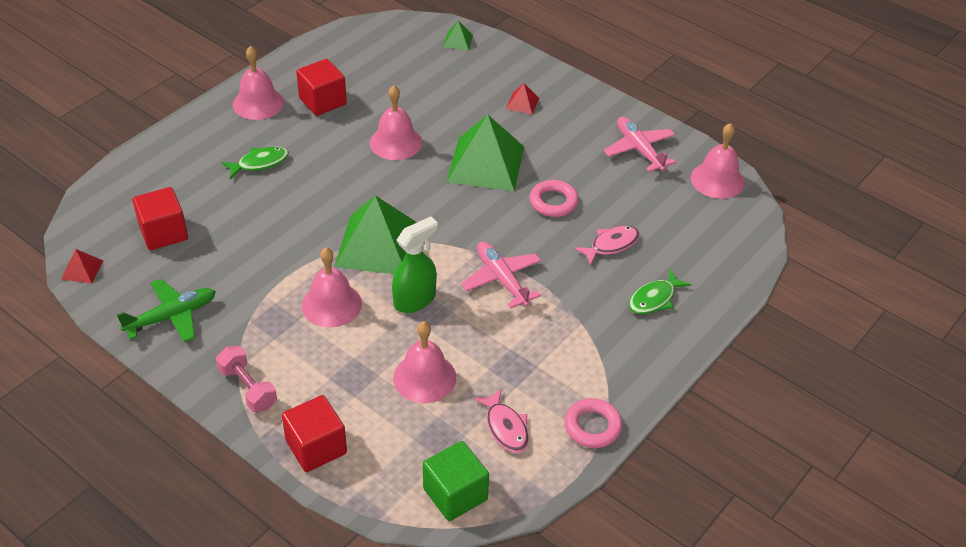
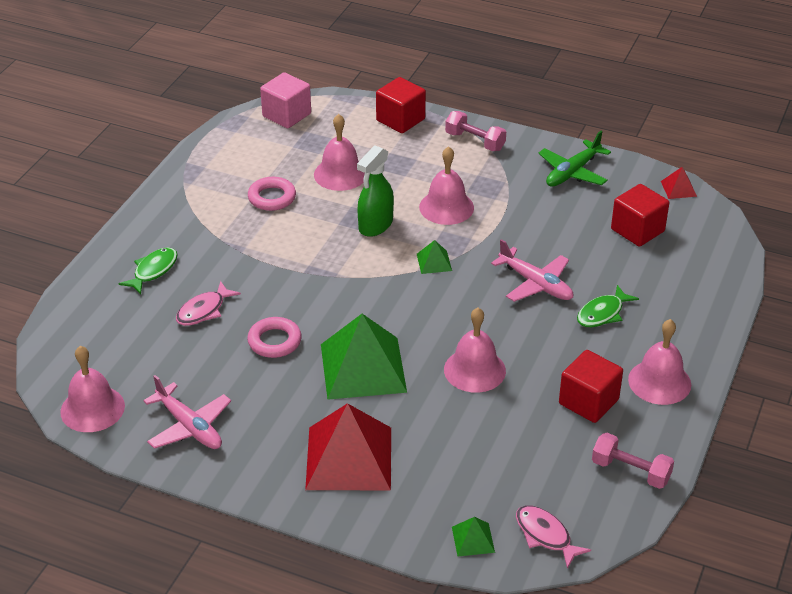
camera: 165 degrees right, 5 degrees down
(326, 54) = (630, 471): none -> pink dumbbell
(377, 245) = (434, 262): green pyramid -> green pyramid, size x0.43
(455, 494) = (286, 115): green cube -> pink cube
(502, 279) = (303, 257): pink plane -> pink plane (535, 283)
(505, 427) = (263, 157): pink fish -> pink fish (545, 535)
(522, 103) = (349, 458): red pyramid -> red pyramid, size x2.34
(592, 426) = (194, 170): pink ring -> pink ring (272, 198)

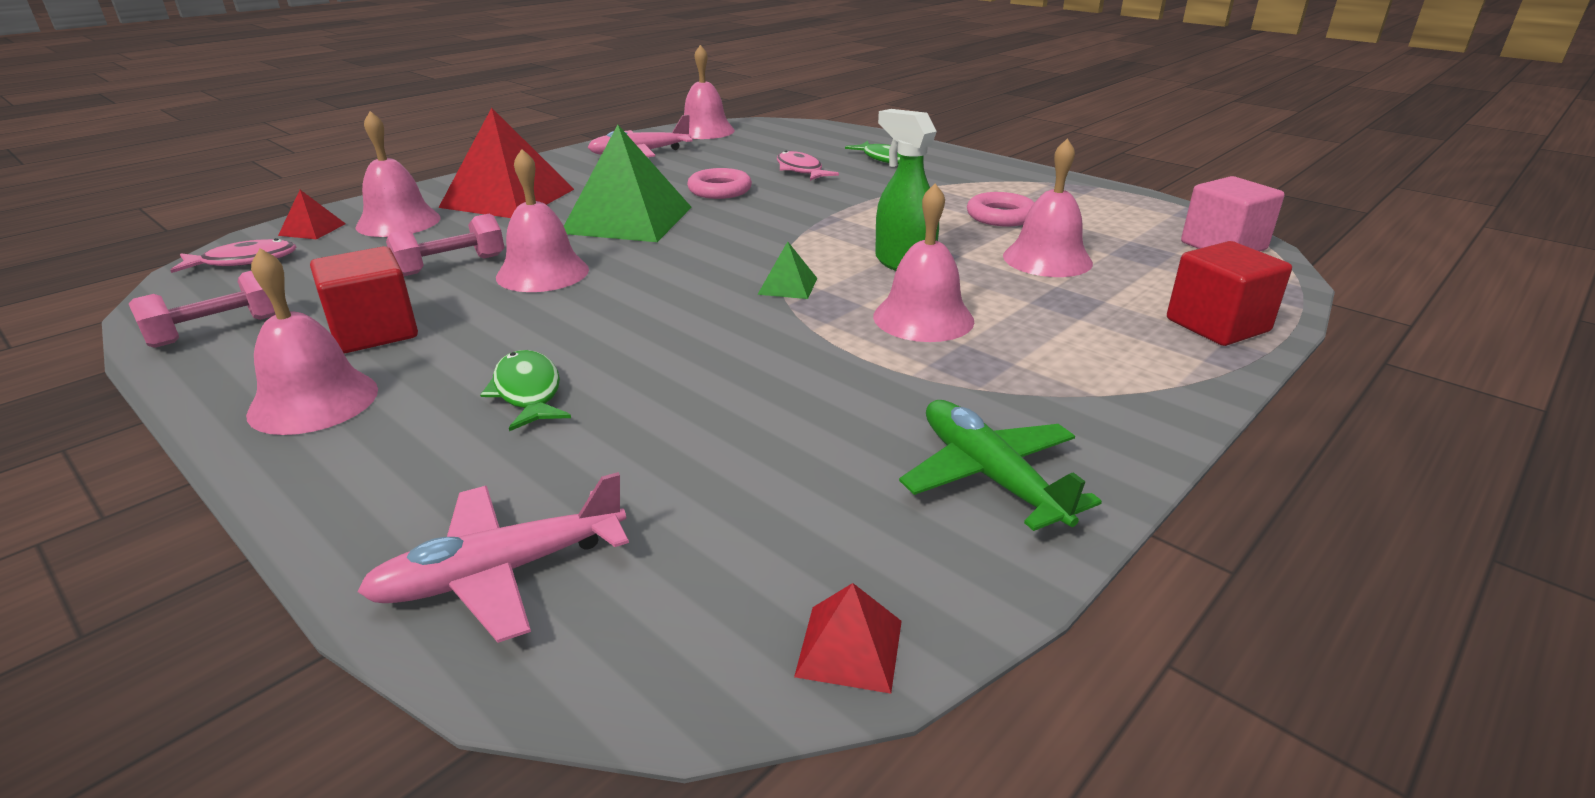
camera: 110 degrees right, 10 degrees down
(432, 495) = (398, 222): none -> pink bell
(473, 539) = (312, 229): green pyramid -> red pyramid
(475, 141) = (1137, 383): pink dumbbell -> pink dumbbell (451, 265)
(535, 283) = (665, 350): pink plane -> pink plane (501, 573)
(637, 230) = (721, 508): red cube -> none

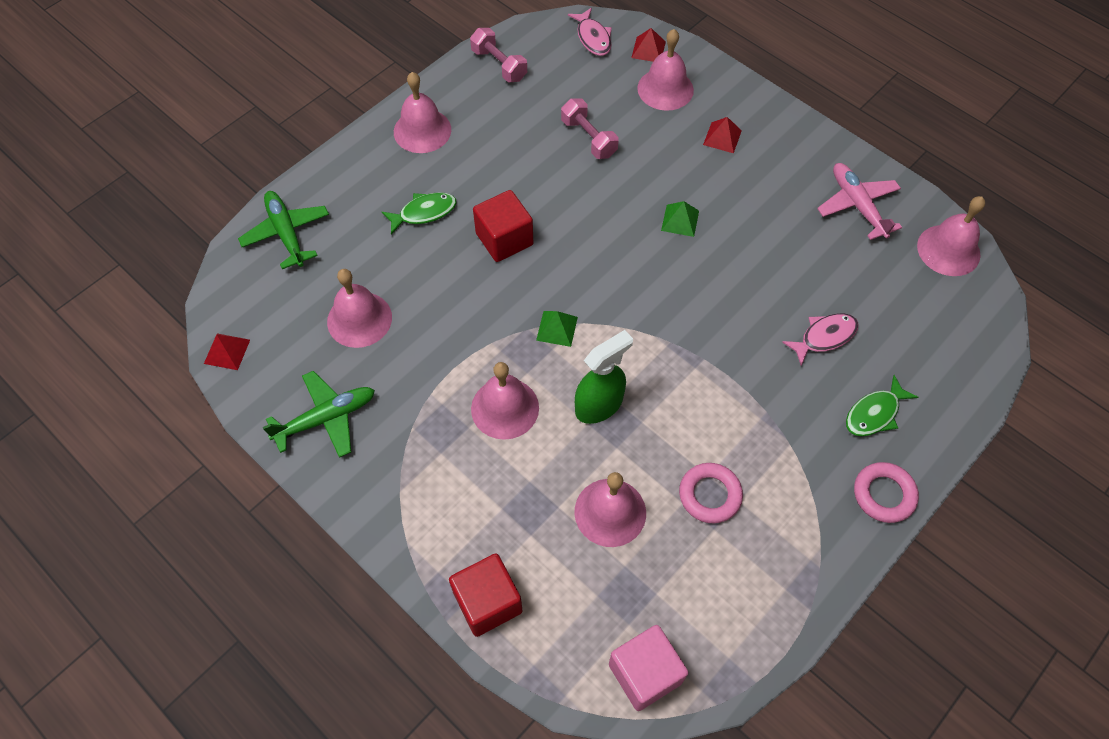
camera: 90 degrees right, 30 degrees up
(374, 332) = (495, 130): red cube -> red cube (504, 239)
(501, 573) = (286, 233): pink plane -> green plane
(508, 198) = (722, 137): red pyramid -> red pyramid, size x0.43
(542, 273) = (577, 188): pink bell -> pink bell (359, 319)
(628, 220) = (680, 220): green pyramid -> green pyramid, size x0.43
(719, 190) = (758, 275): pink ring -> pink ring (884, 494)

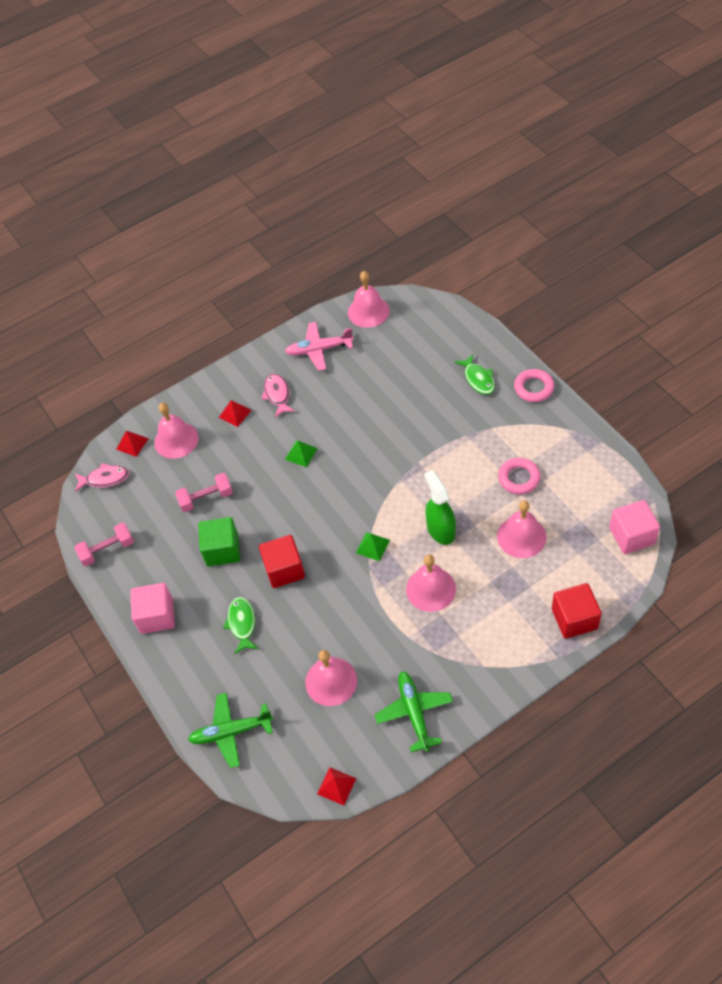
camera: 70 degrees left, 5 degrees down
(422, 130) = (157, 616): pink bell -> pink cube
(520, 171) = (222, 550): none -> green cube
(824, 337) = (417, 392): pink fish -> pink fish (277, 394)

